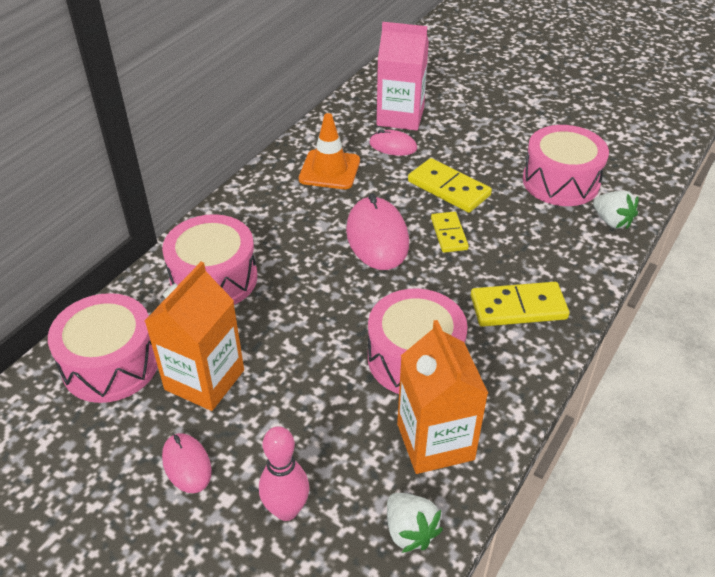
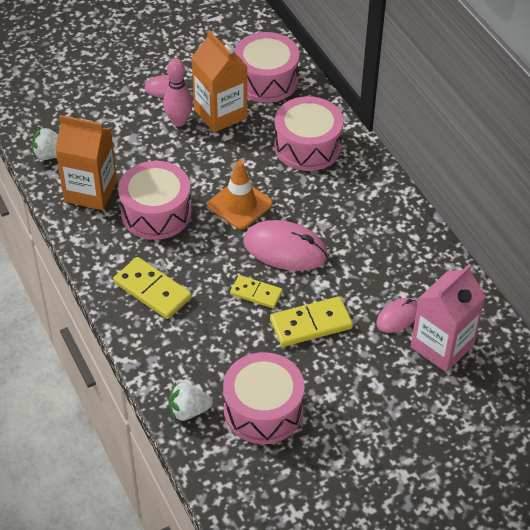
camera: 120 degrees right, 5 degrees up
(286, 510) = (105, 115): pink bowling pin -> pink bowling pin (179, 121)
(329, 170) = (391, 258): orange traffic cone -> orange traffic cone (240, 204)
(518, 307) = (152, 290): yellow domino -> yellow domino turned 75 degrees counterclockwise

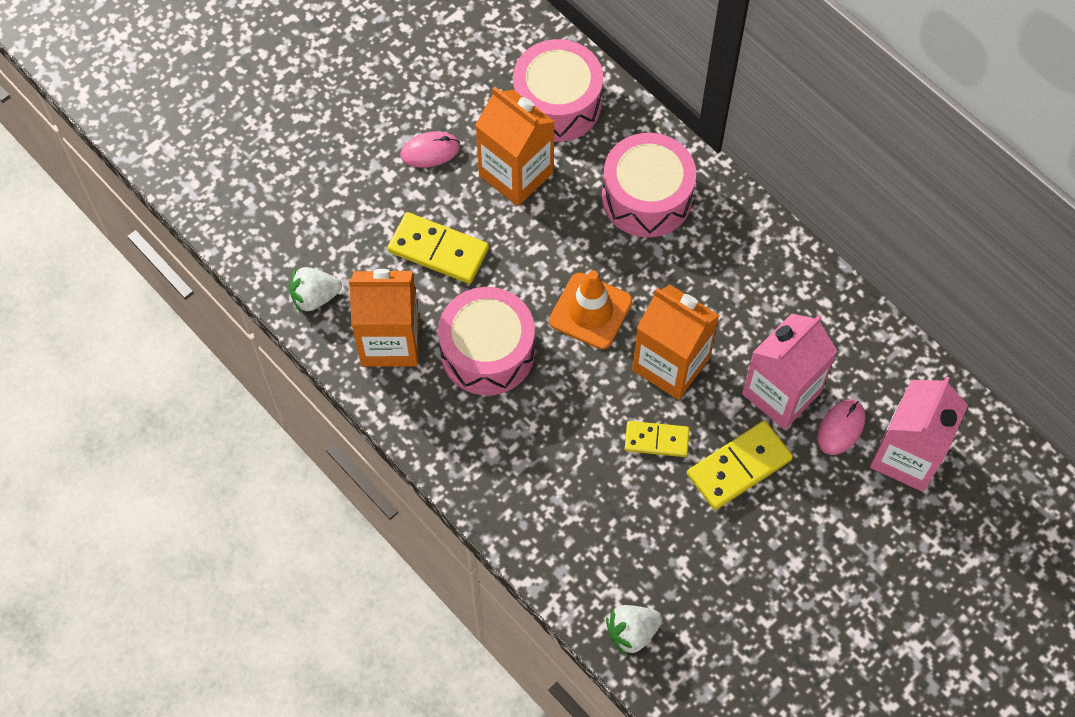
camera: 15 degrees left, 15 degrees up
(152, 290) = (525, 471): yellow domino -> yellow domino (438, 250)
(179, 121) = (465, 200): pink bowling pin -> none
(263, 410) = (721, 605): pink drum -> none
(285, 249) = (670, 364): pink mouse -> orange carton
(360, 285) = (781, 393): none -> pink carton

